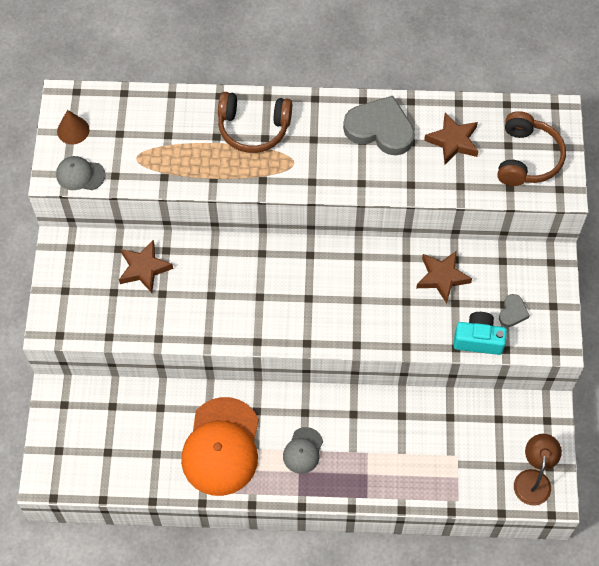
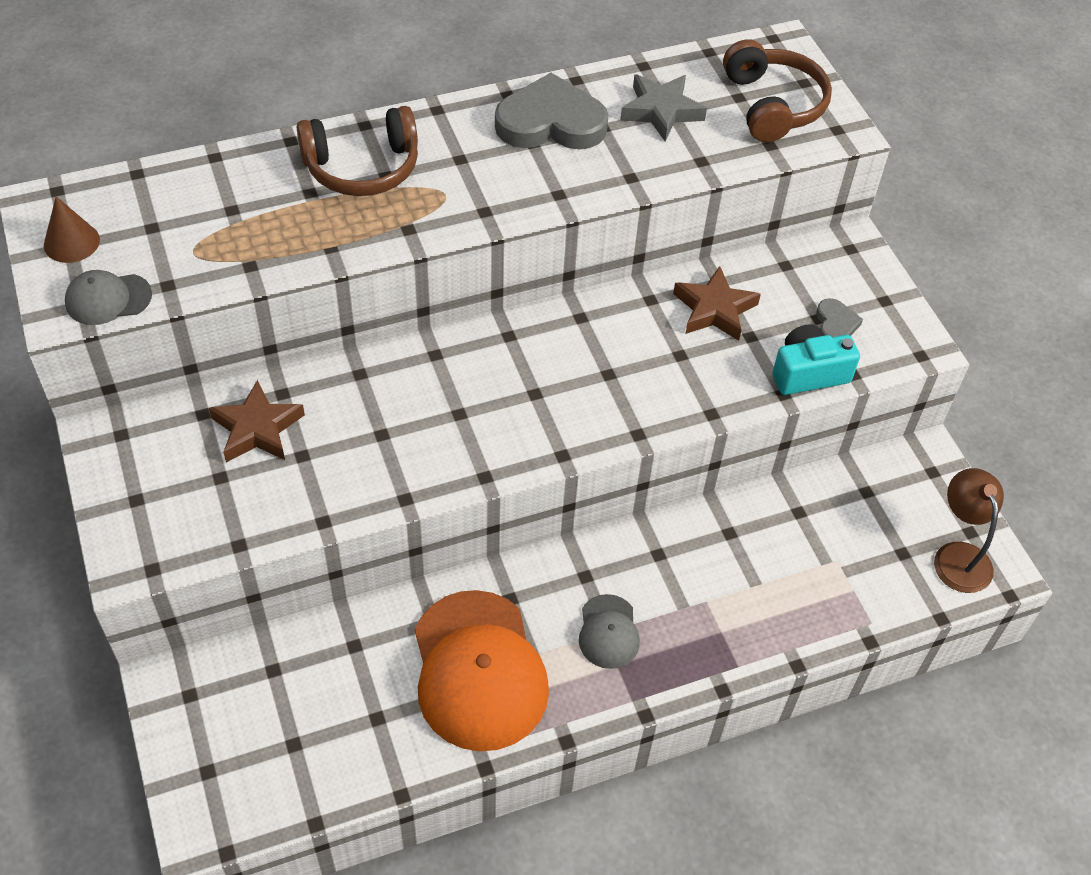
camera: 25 degrees left, 10 degrees down
(453, 141) = (661, 111): brown star -> grey star

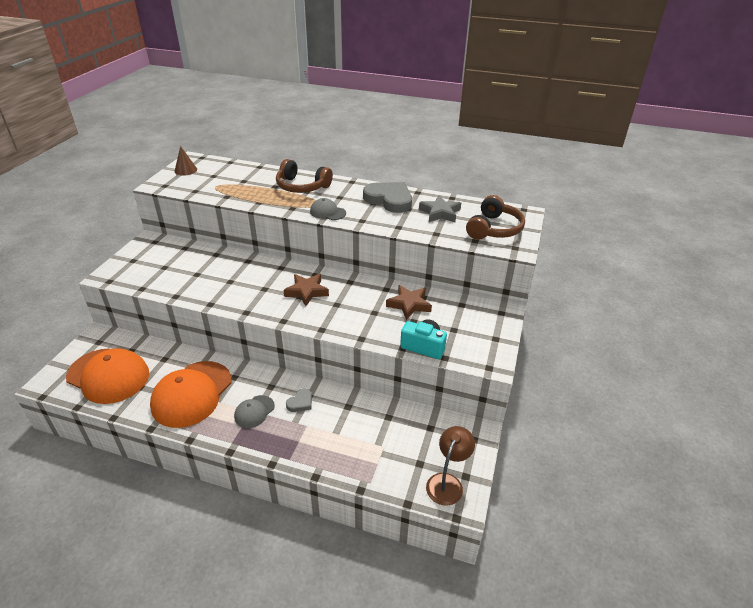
camera: 40 degrees right, 15 degrees down
(108, 299) = (173, 187): grey cap -> grey cap (327, 212)
(257, 428) = (194, 260): brown star -> brown star (307, 291)
(295, 738) = (108, 375): none -> orange cap
(835, 324) = (459, 335): grey heart -> grey heart (300, 402)

